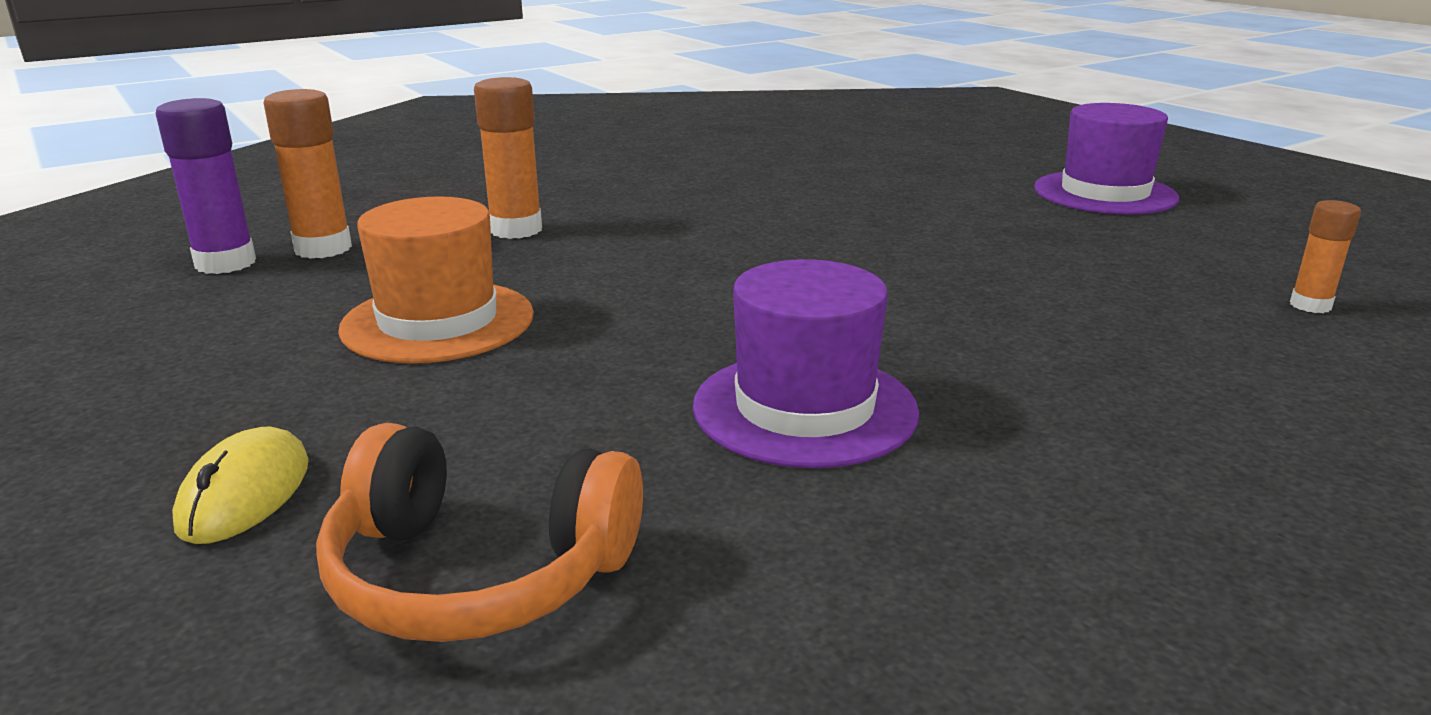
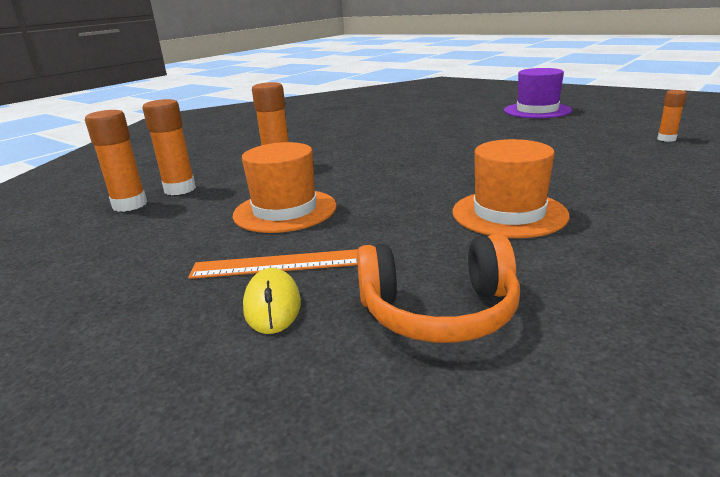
camera: 15 degrees left, 0 degrees up
(225, 263) = (130, 205): purple glue stick -> orange glue stick
(326, 421) = (277, 264): none -> orange ruler
(804, 408) = (509, 213): purple hat -> orange hat

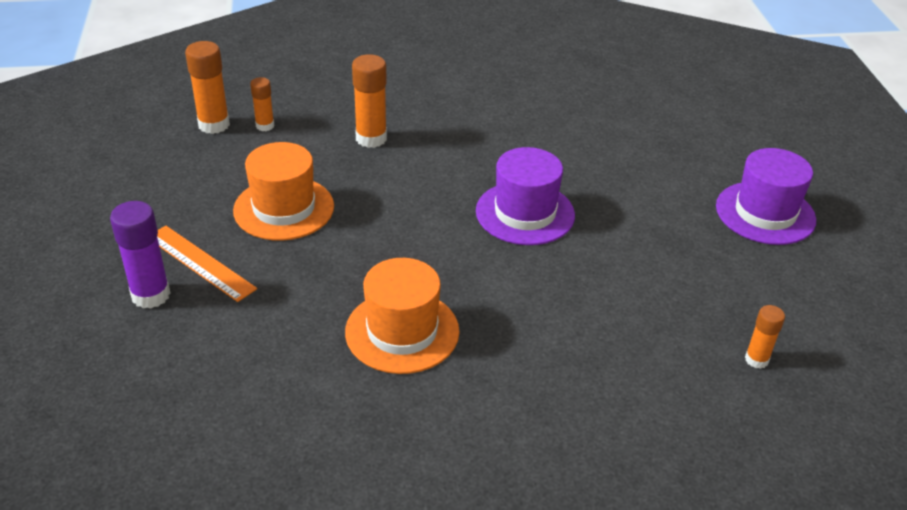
camera: 40 degrees right, 15 degrees up
(180, 189) = (265, 126): orange glue stick -> orange glue stick, size x0.59
(272, 305) = (151, 295): yellow mouse -> purple glue stick
(439, 312) = (208, 370): orange headphones -> none
(441, 150) = (525, 213): none -> purple hat

